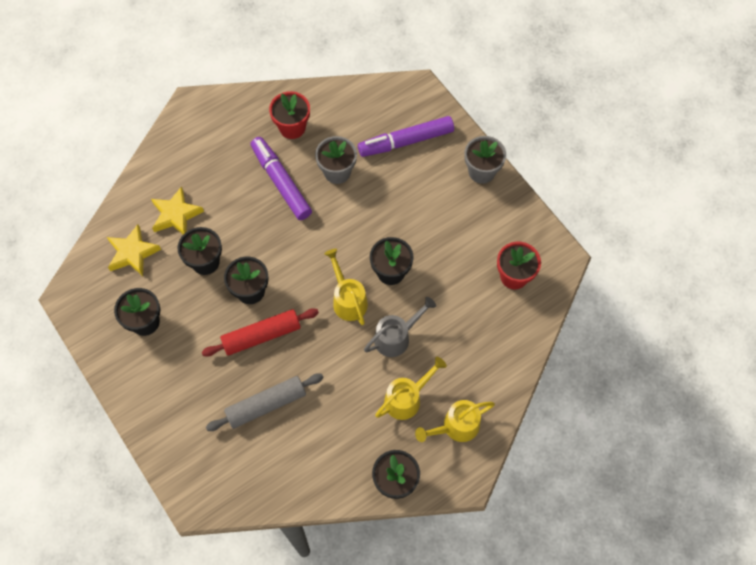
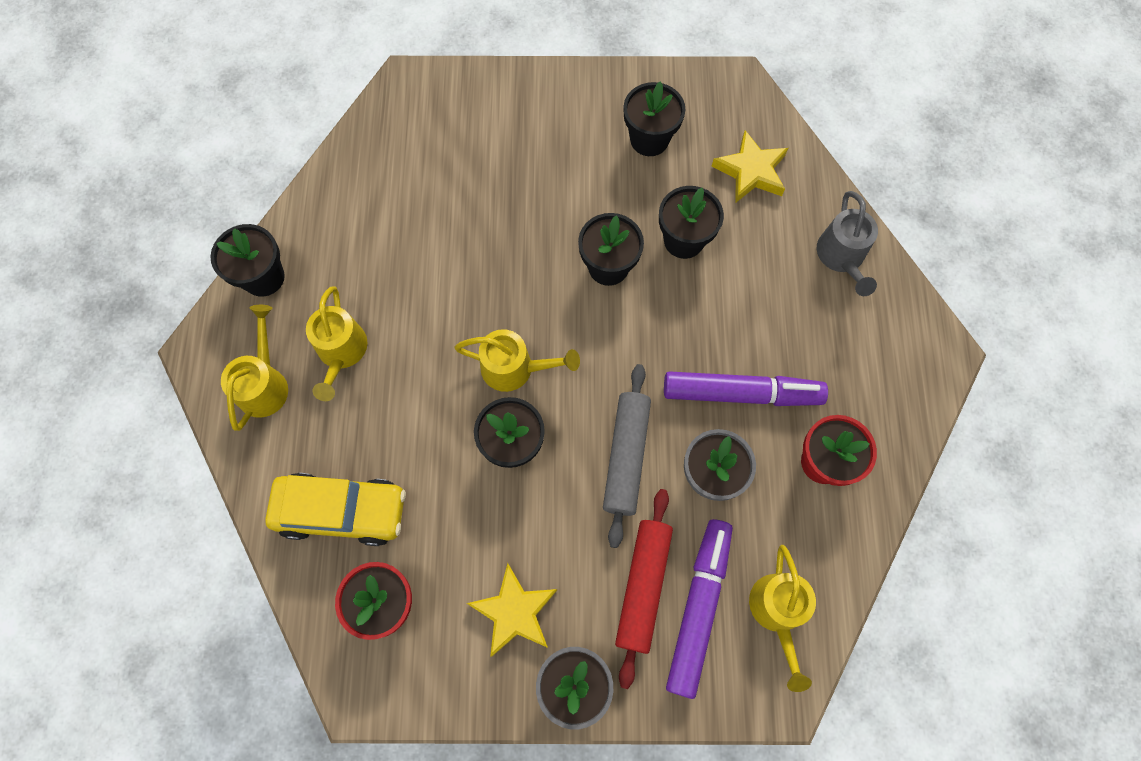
camera: 125 degrees right, 5 degrees up
(176, 215) = (774, 244): yellow star -> yellow star (514, 612)
(261, 336) = (541, 245): red rolling pin -> red rolling pin (642, 586)
(266, 405) = (455, 203): grey rolling pin -> grey rolling pin (626, 456)
(383, 108) = (777, 613): none -> yellow watering can
(397, 337) = (423, 393): grey watering can -> grey watering can (841, 258)
(489, 330) = (342, 511): none -> yellow car

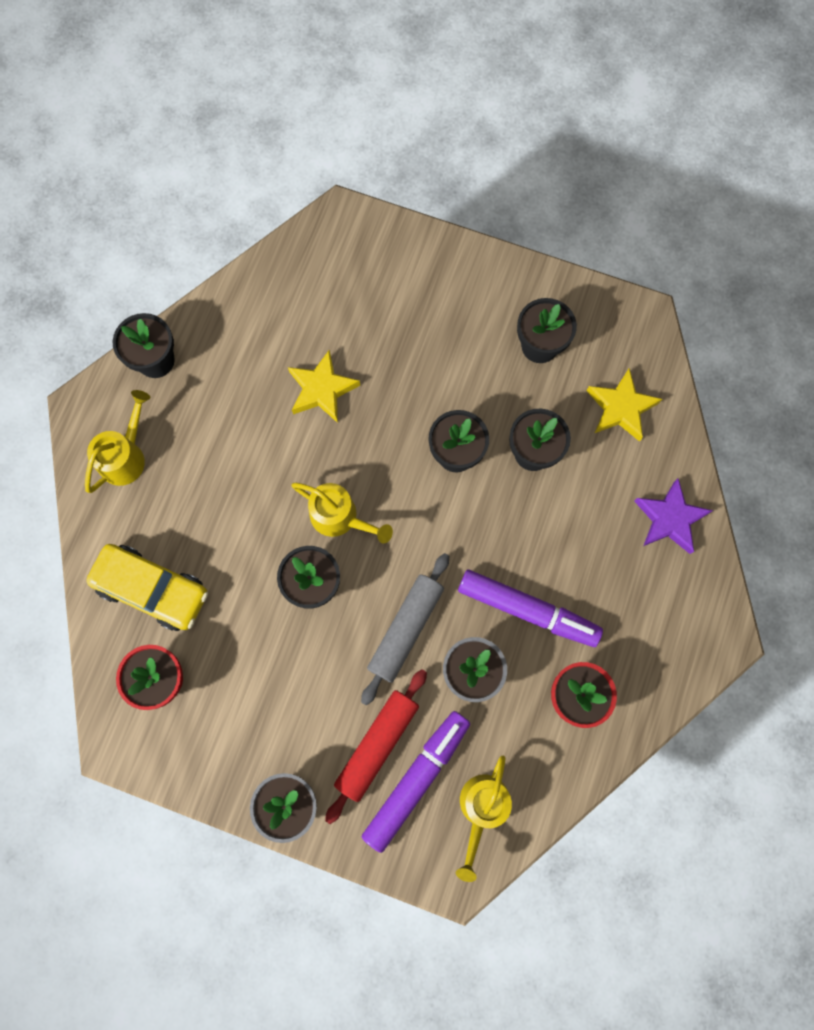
camera: 20 degrees right, 5 degrees up
(341, 353) = (198, 452): yellow watering can -> none
(514, 612) = (263, 726): yellow star -> yellow star (322, 389)
(841, 258) = (669, 519): grey watering can -> purple star

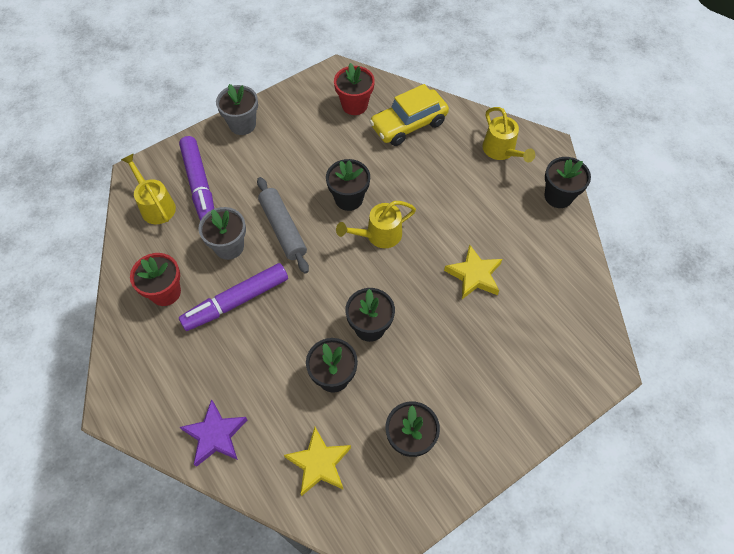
camera: 125 degrees right, 15 degrees down
(377, 744) = (234, 178): red rolling pin -> none

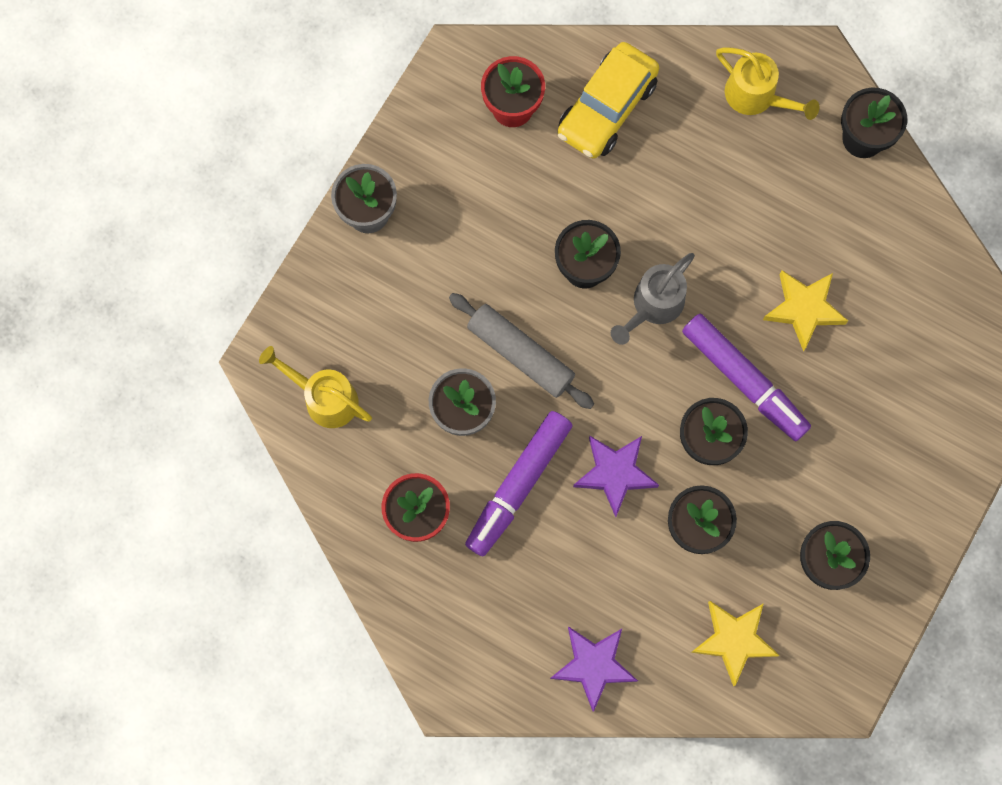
camera: 25 degrees left, 15 degrees up
(199, 185) = (366, 339): purple marker -> purple marker (744, 380)
(300, 320) = (615, 473): none -> purple star
(378, 235) = (653, 306): yellow watering can -> grey watering can

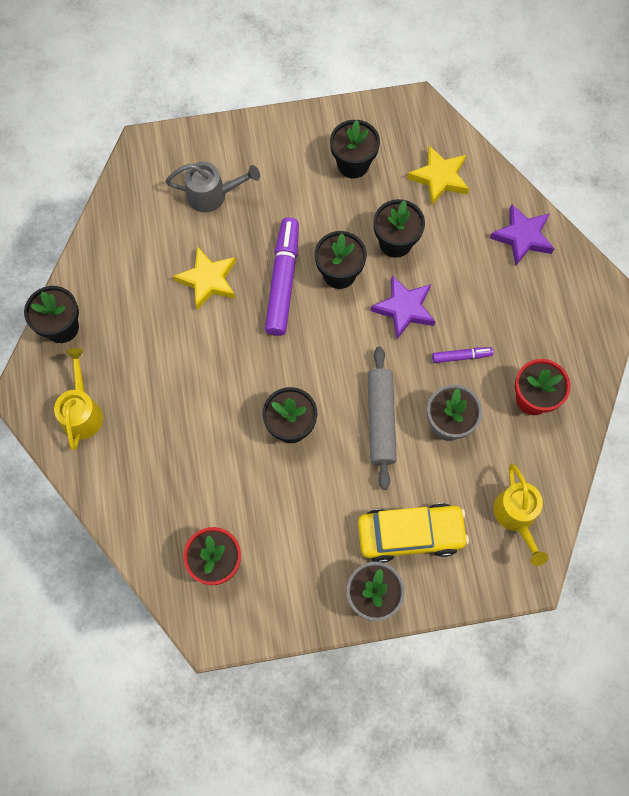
camera: 130 degrees left, 5 degrees down
(518, 485) = (461, 356): purple marker -> purple marker, size x0.48
(607, 108) = (167, 500): yellow car -> yellow car (410, 534)
(653, 306) = (281, 366): grey watering can -> grey watering can (213, 195)

